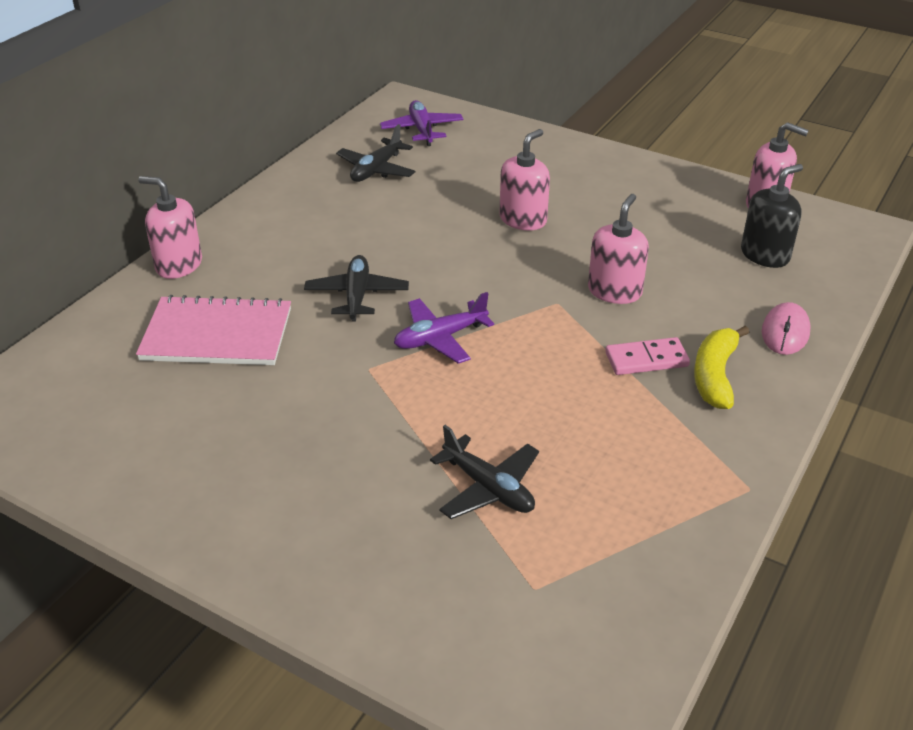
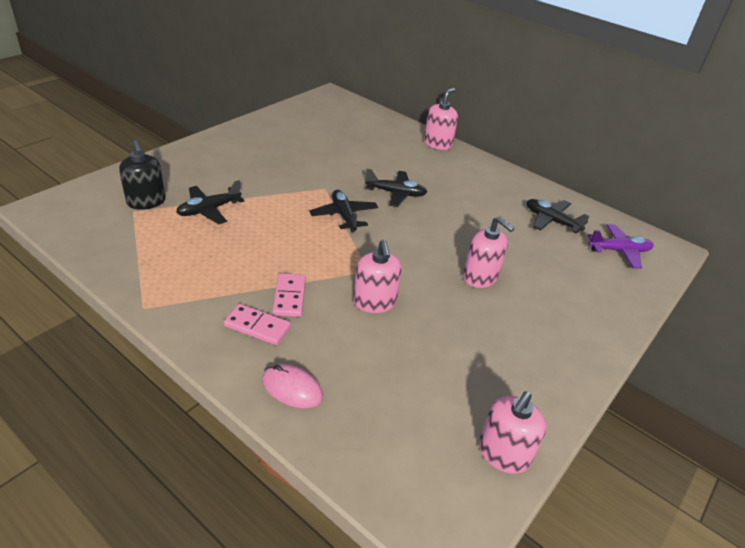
camera: 95 degrees right, 0 degrees up
(217, 335) = (370, 149): pink notebook -> none
(440, 338) = (344, 216): purple plane -> black plane
(614, 291) = (374, 302): pink soap dispenser -> pink soap dispenser turned 45 degrees clockwise
(715, 376) = (257, 326): yellow banana -> pink domino
(765, 255) = (410, 417): black soap dispenser -> black soap dispenser (146, 202)

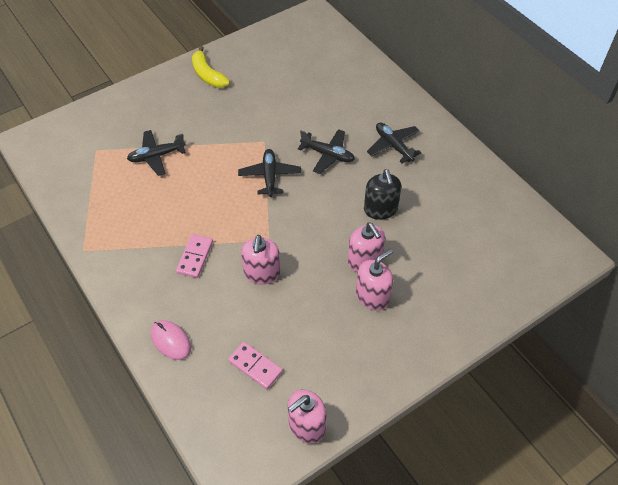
camera: 20 degrees right, 15 degrees up
(146, 202) = (108, 141): black soap dispenser -> black soap dispenser (380, 209)
(242, 141) = (207, 75): none -> yellow banana
(257, 326) = (161, 281): pink domino -> pink domino (255, 366)
(437, 144) = (397, 93): pink soap dispenser -> pink soap dispenser (372, 296)
(551, 221) = (466, 206): black plane -> black plane (393, 146)
(619, 251) = (516, 251): purple plane -> none

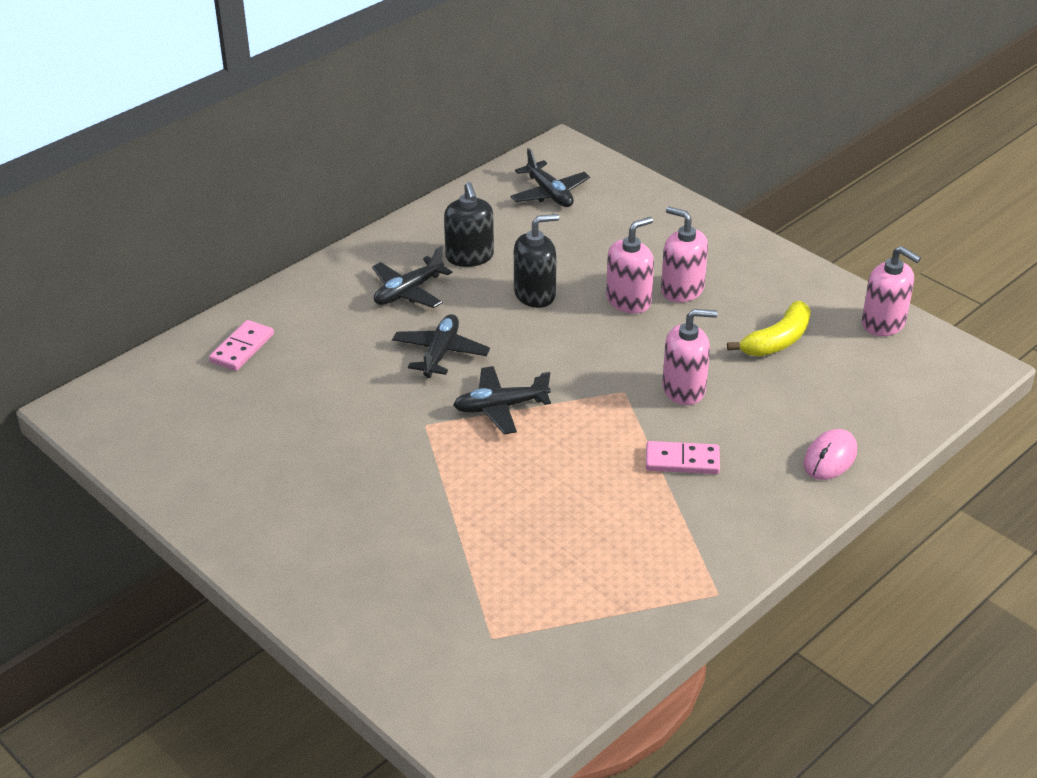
camera: 100 degrees left, 15 degrees down
(156, 156) = (488, 549): black plane -> black plane (549, 193)
(207, 75) = (265, 522): yellow banana -> yellow banana (777, 341)
(255, 366) = (829, 374): pink domino -> pink domino (242, 348)
(428, 180) = (469, 257): none -> black soap dispenser

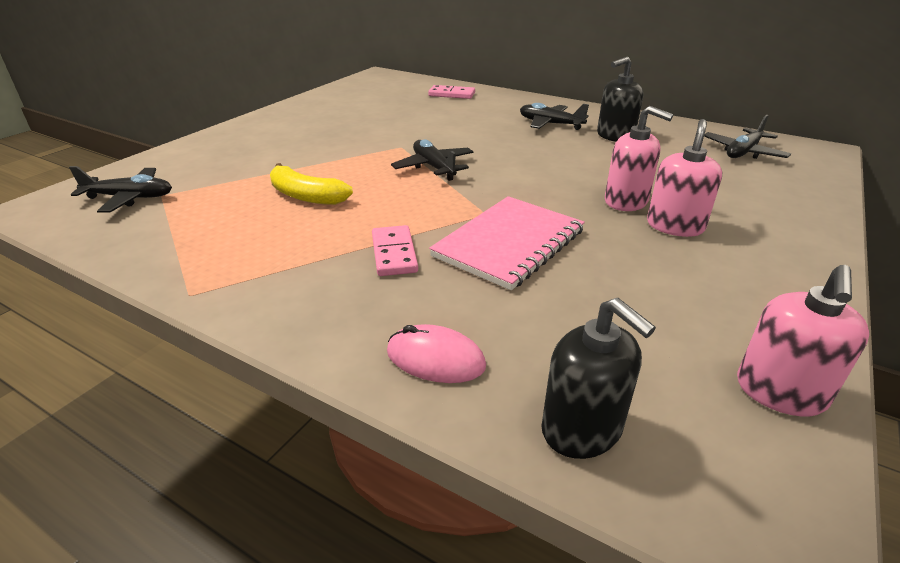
camera: 75 degrees right, 5 degrees down
(440, 353) = (486, 141): black plane -> black plane (130, 198)
(535, 294) = (592, 163): black soap dispenser -> black soap dispenser (582, 429)
(684, 389) = (509, 243): pink soap dispenser -> pink notebook
(777, 341) = (644, 295): yellow banana -> yellow banana (306, 196)

